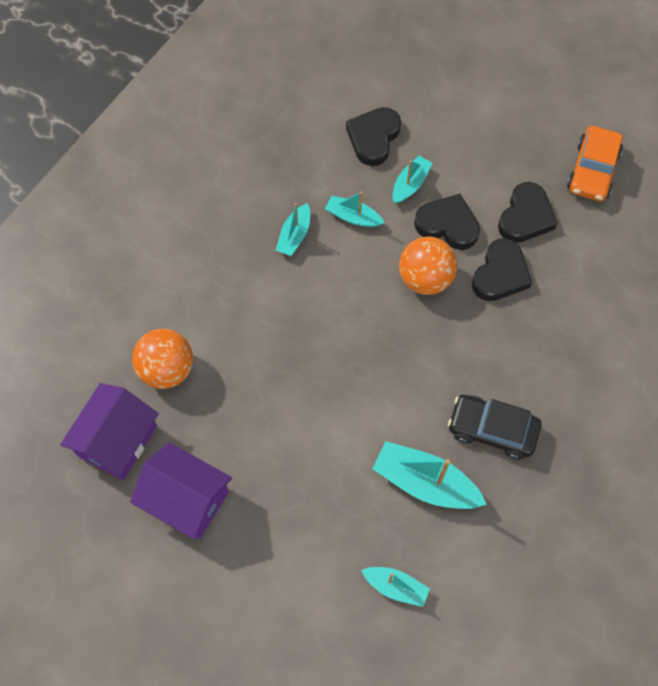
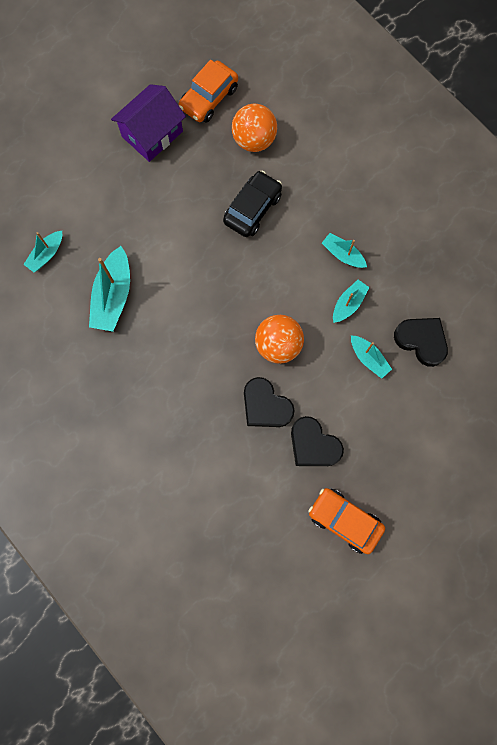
camera: 105 degrees right, 10 degrees up
(117, 440) = (209, 98): purple house -> orange car
(425, 482) = (113, 296): turquoise boat -> turquoise boat turned 150 degrees clockwise
(447, 225) = (322, 377): black heart -> none
(492, 430) = (137, 356): black car -> black car (252, 208)

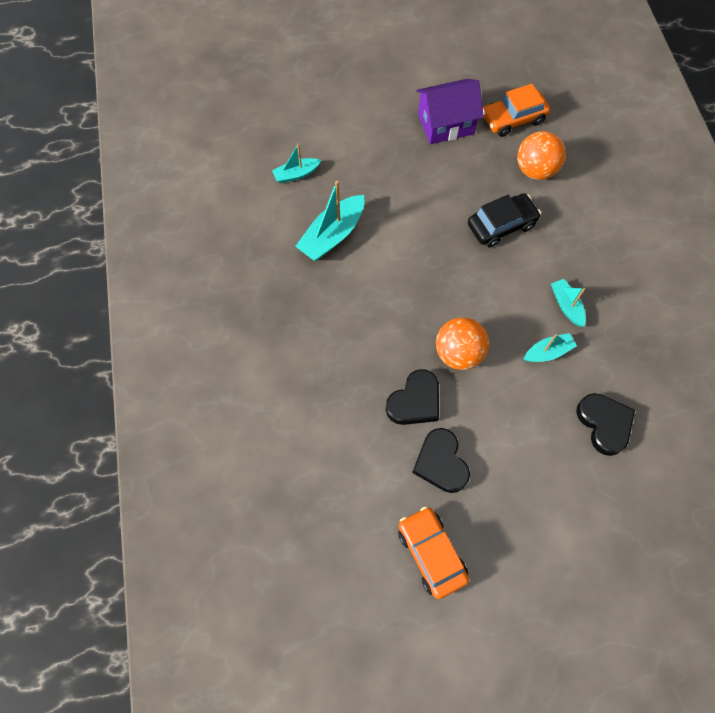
camera: 30 degrees right, 10 degrees down
(265, 406) = (415, 401): black heart -> black heart turned 120 degrees counterclockwise
(368, 358) = (540, 412): turquoise boat -> none

